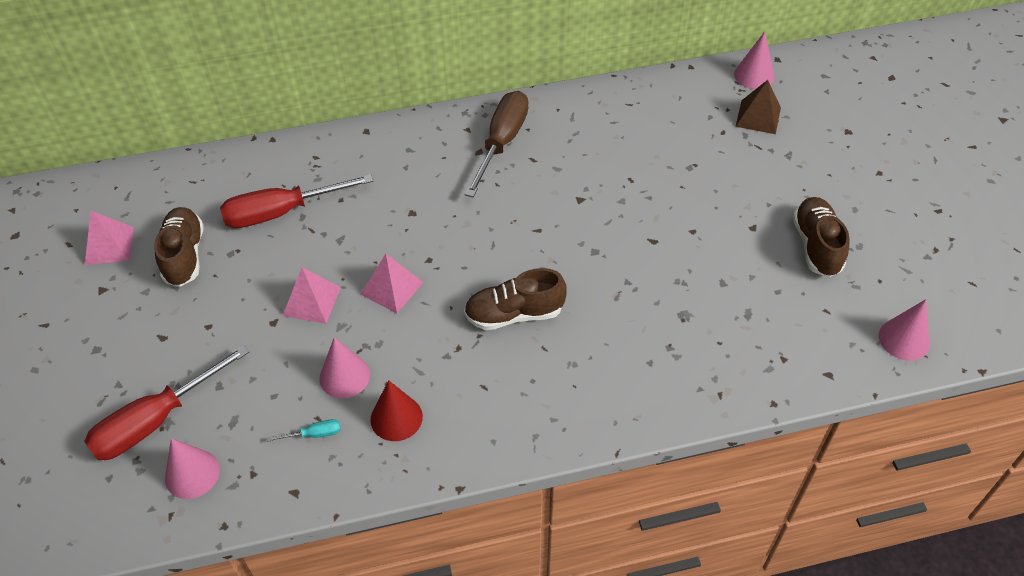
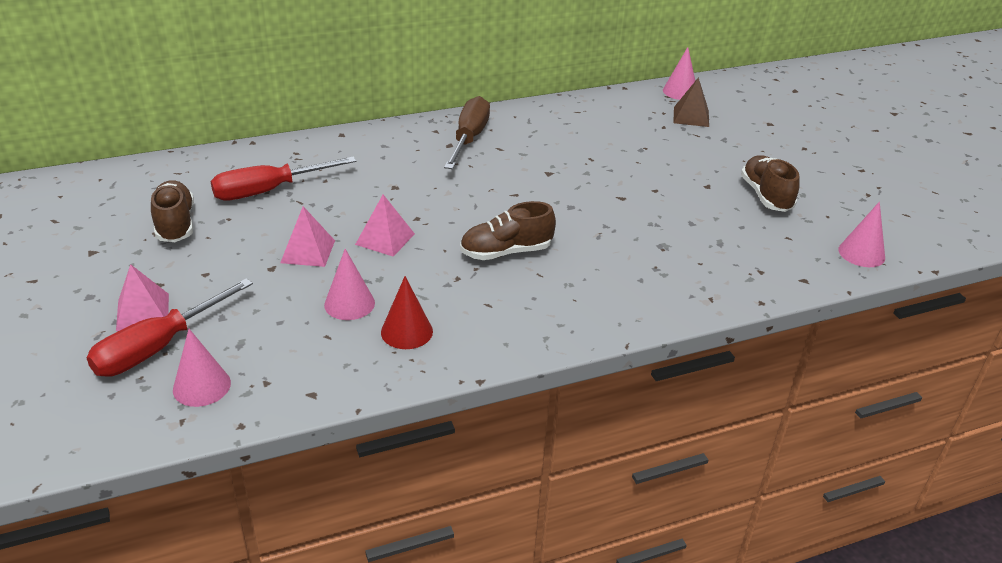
camera: 10 degrees left, 15 degrees down
(109, 246) = (97, 220): pink pyramid -> pink pyramid (142, 312)
(314, 434) = (325, 348): turquoise screwdriver -> none

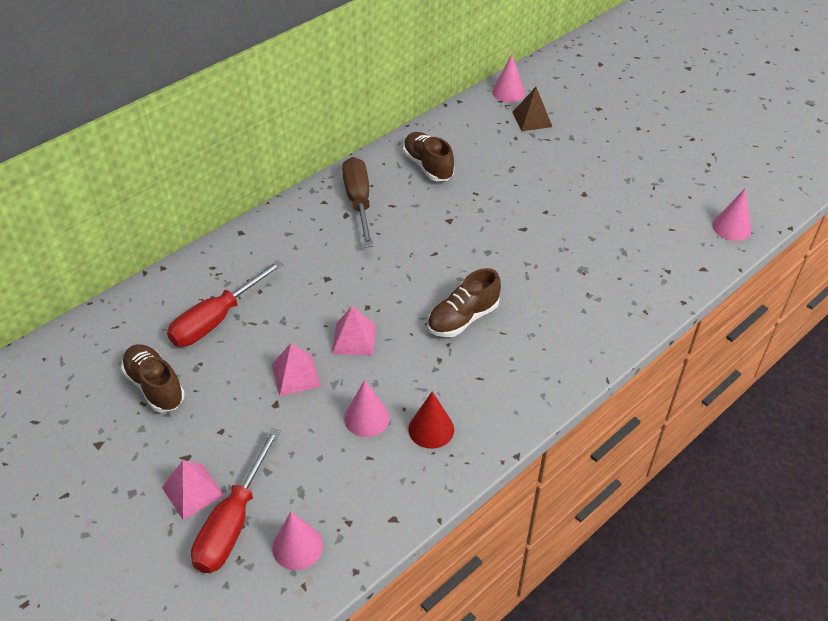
camera: 20 degrees left, 10 degrees up
(766, 196) = (634, 190): brown shoe -> brown shoe (428, 166)

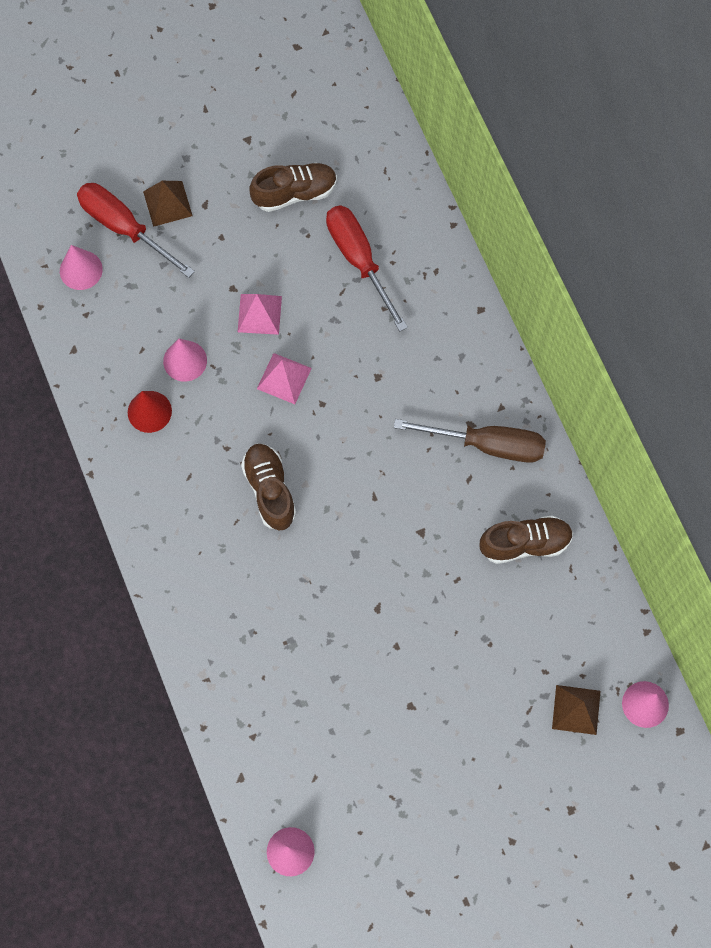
camera: 110 degrees right, 25 degrees up
(193, 491) = (167, 203): pink pyramid -> brown pyramid

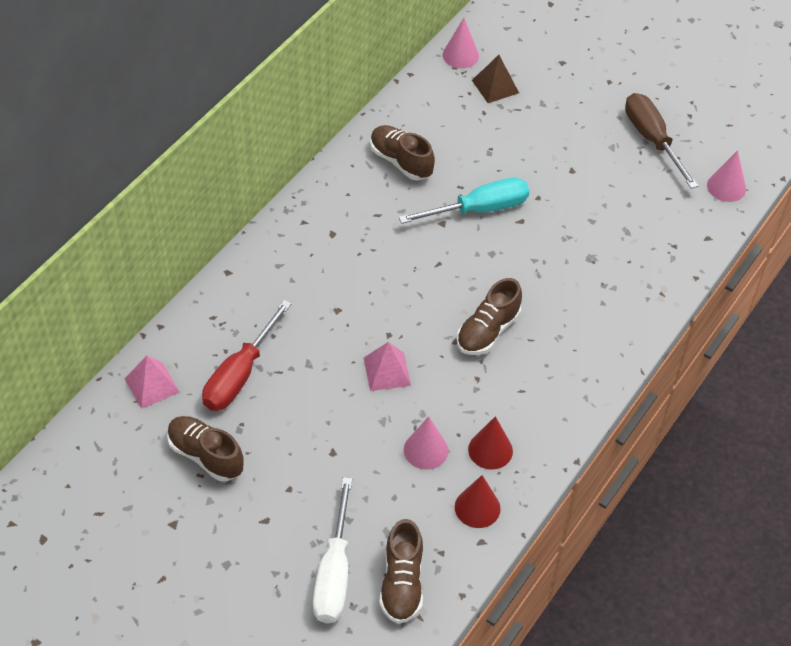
camera: 125 degrees left, 20 degrees down
(81, 270) = (402, 583): pink cone -> brown shoe
(105, 366) = (477, 507): none -> red cone
(124, 227) = (334, 573): red screwdriver -> white screwdriver
(167, 203) = (285, 552): brown pyramid -> none
(259, 314) = (342, 419): pink pyramid -> pink pyramid (152, 385)
(416, 578) = (479, 209): none -> turquoise screwdriver
(487, 444) = (341, 216): brown screwdriver -> brown screwdriver (652, 140)

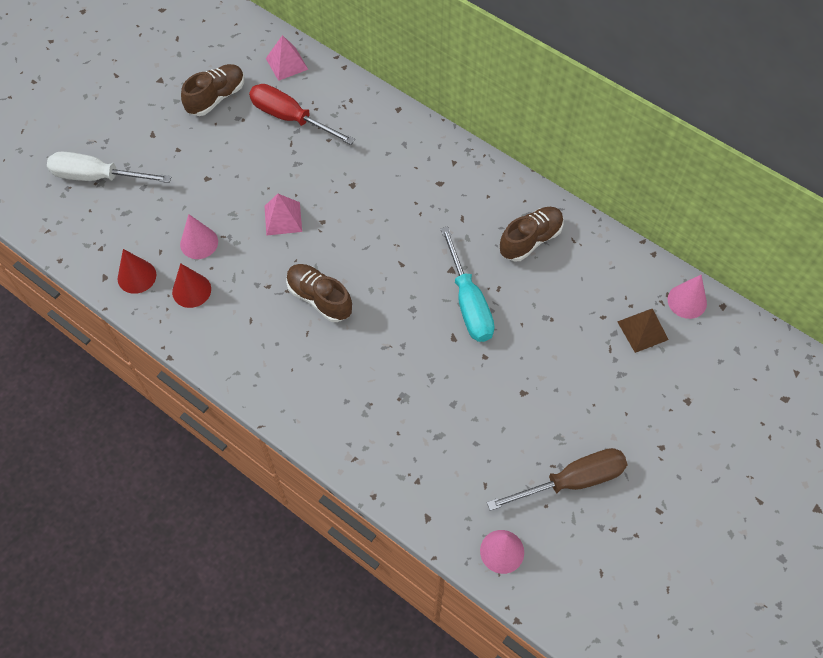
camera: 95 degrees right, 10 degrees up
(402, 583) = (79, 220): brown shoe -> none

